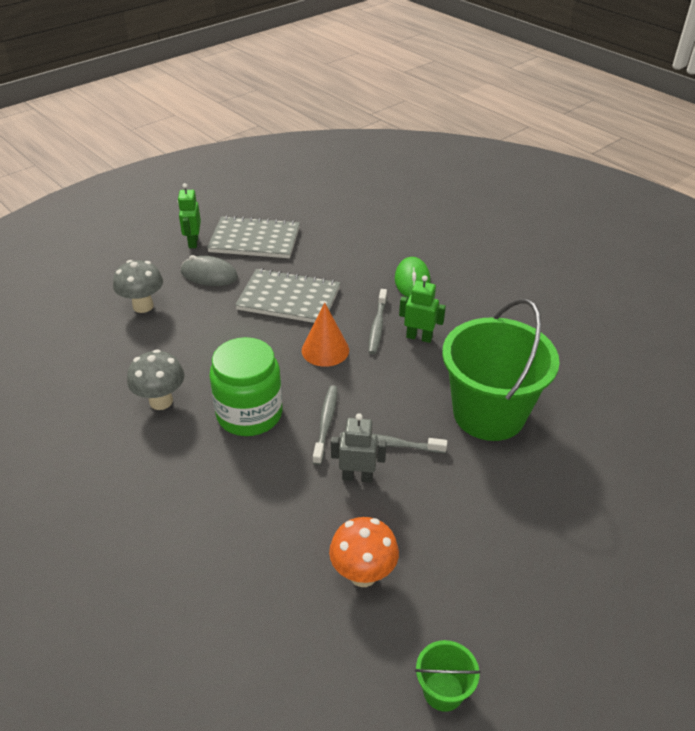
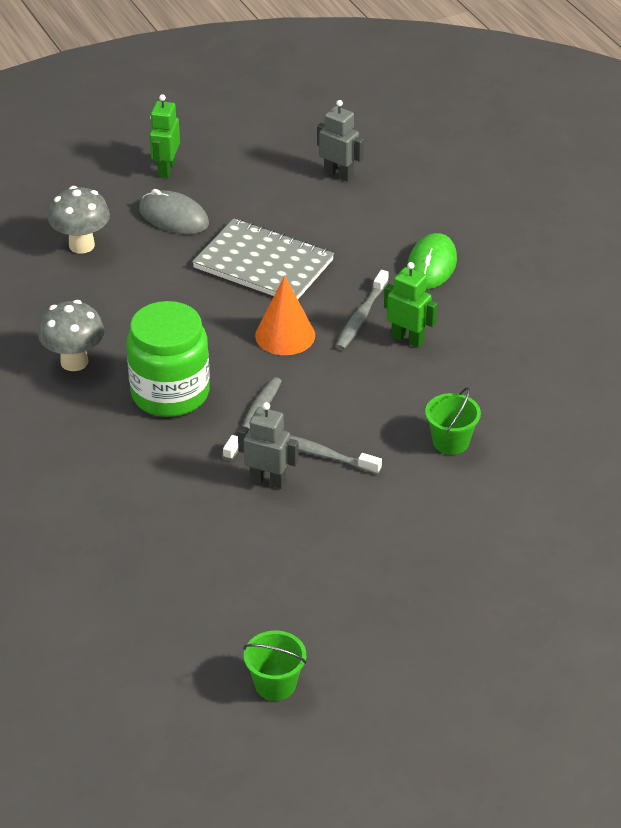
camera: 15 degrees right, 0 degrees up
(255, 240) = (247, 178): grey notebook -> none
(320, 228) = (338, 174): none -> grey robot
(363, 574) = (236, 573): orange mushroom -> none
(489, 414) = (451, 442): green bucket -> green bucket, size x0.42

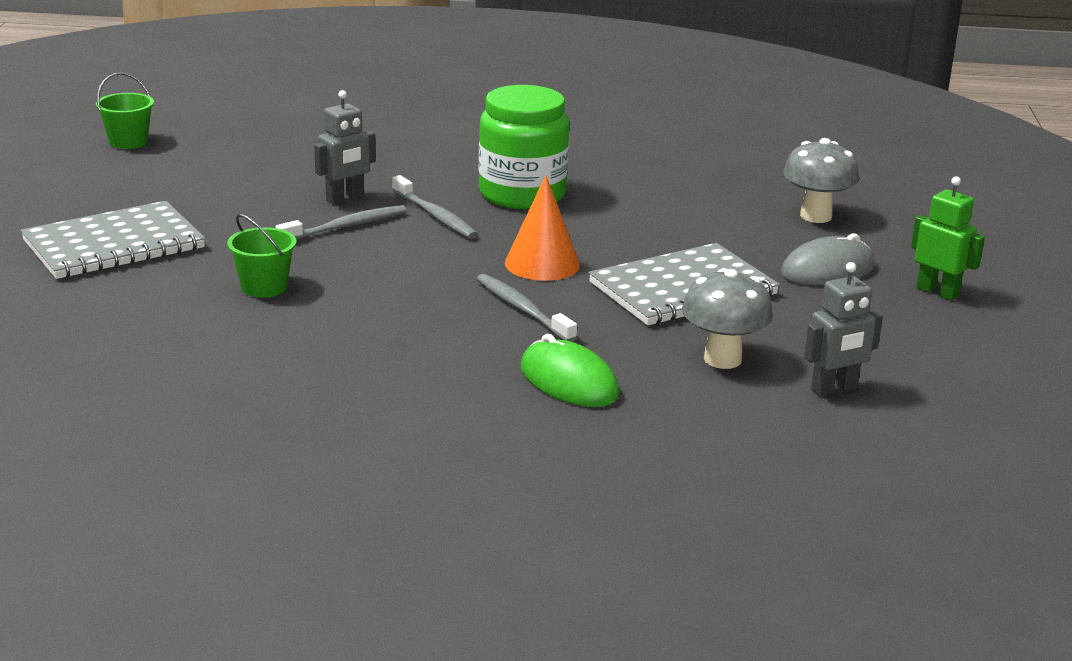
camera: 120 degrees right, 15 degrees down
(74, 362) = (621, 171): grey mushroom -> grey mushroom (722, 359)
(407, 339) = (451, 320): green robot -> none
(469, 556) = (114, 245): none -> grey notebook

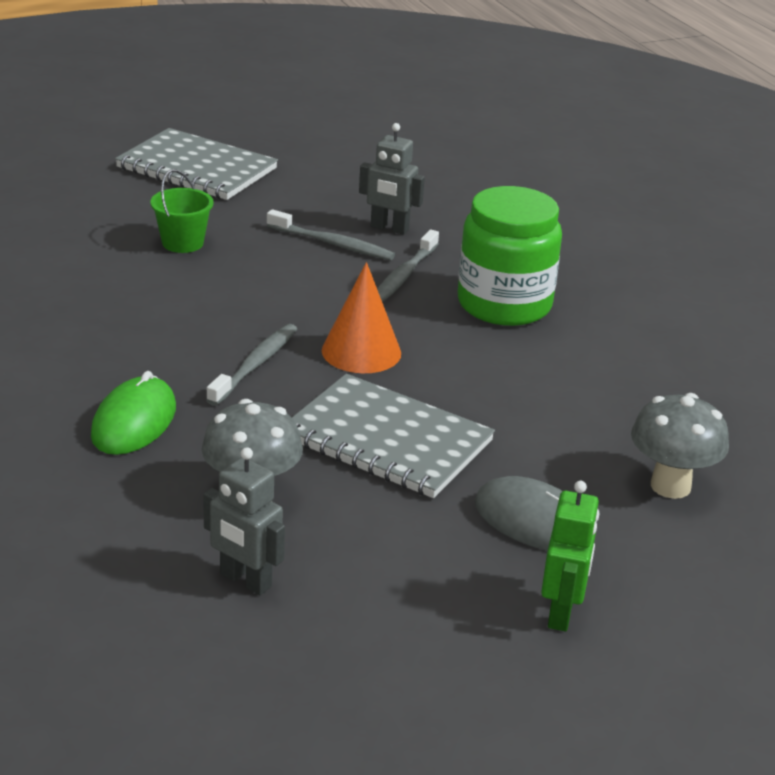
camera: 60 degrees right, 5 degrees up
(128, 142) = (387, 118): green bucket -> none

